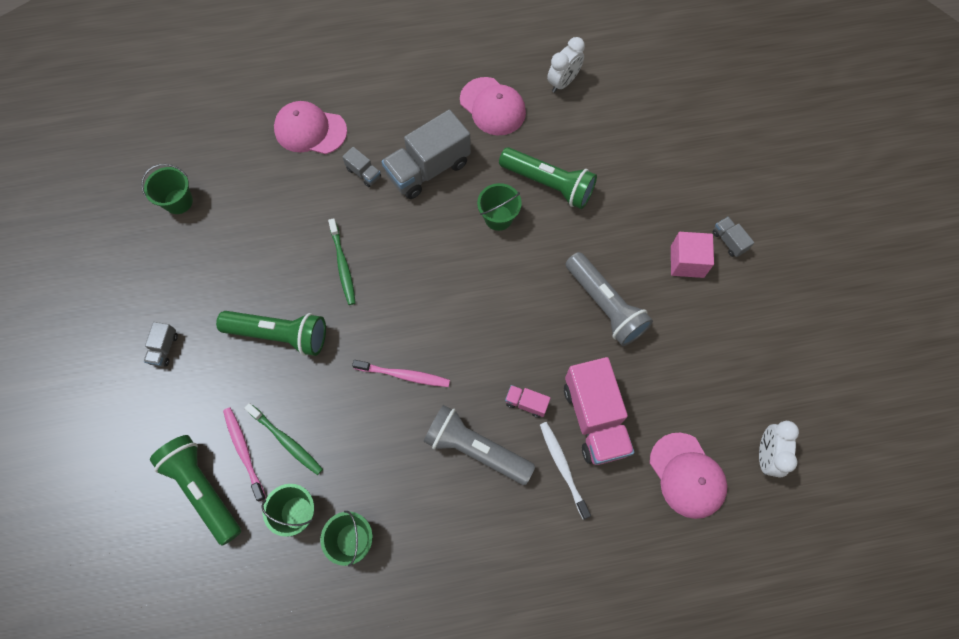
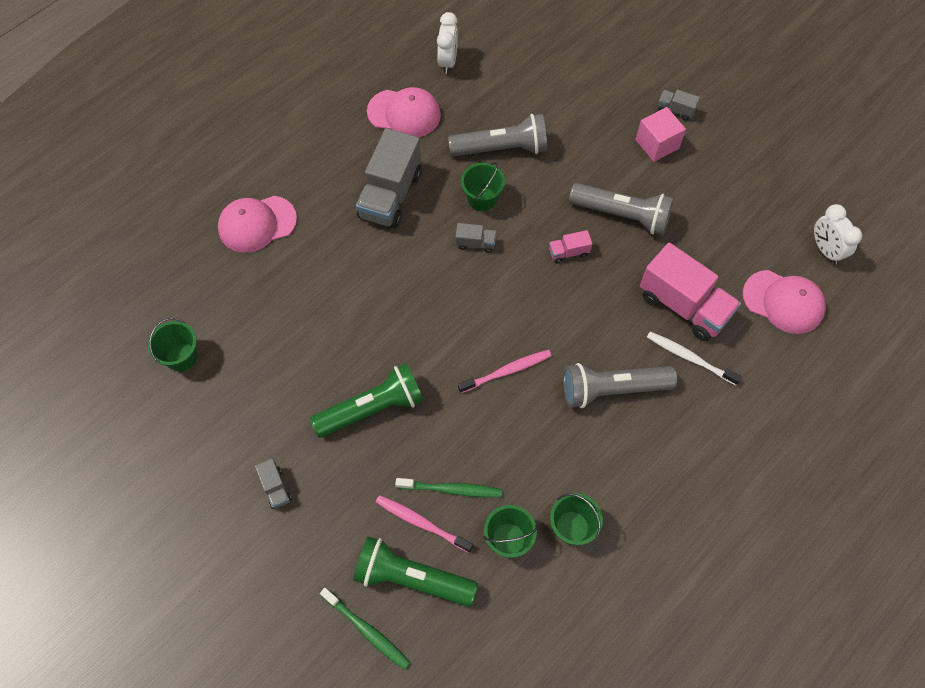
camera: 35 degrees left, 5 degrees down
(343, 266) = (381, 317): green toothbrush -> green toothbrush (367, 631)
(363, 173) = (336, 231): grey truck -> grey truck (475, 243)
(526, 403) = (622, 328): pink truck -> pink truck (568, 252)
(548, 184) = (502, 149): green flashlight -> grey flashlight

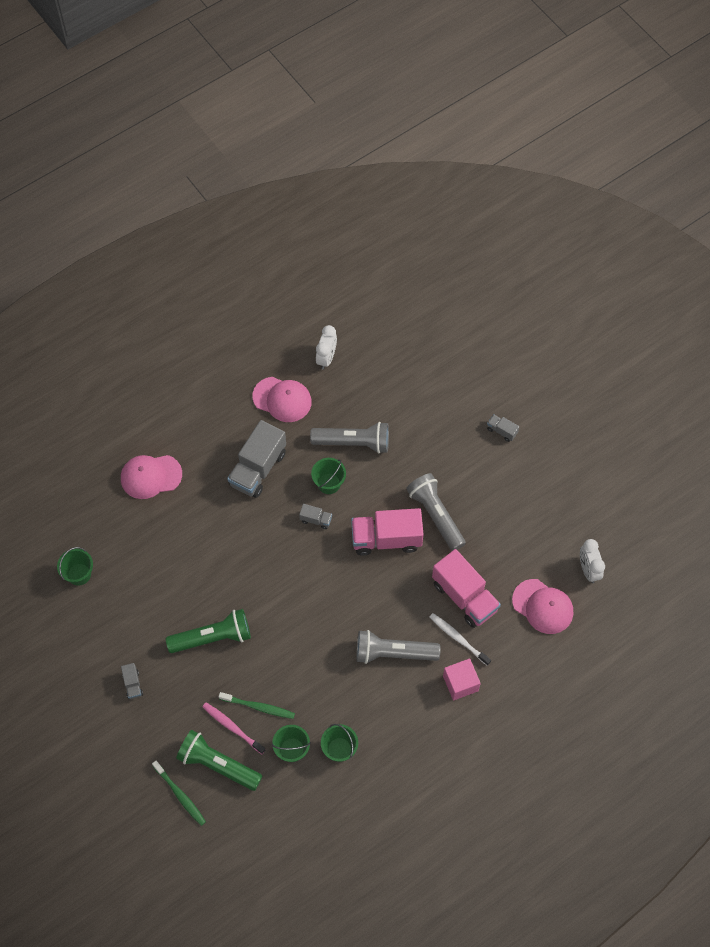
camera: 10 degrees right, 0 degrees up
(507, 371) = (318, 625): pink toothbrush -> none
(568, 252) = (386, 539): pink truck -> pink truck, size x2.24
(622, 215) = (436, 515): grey flashlight -> grey flashlight turned 150 degrees counterclockwise
(657, 144) = (479, 458): pink cube -> pink cube (460, 683)

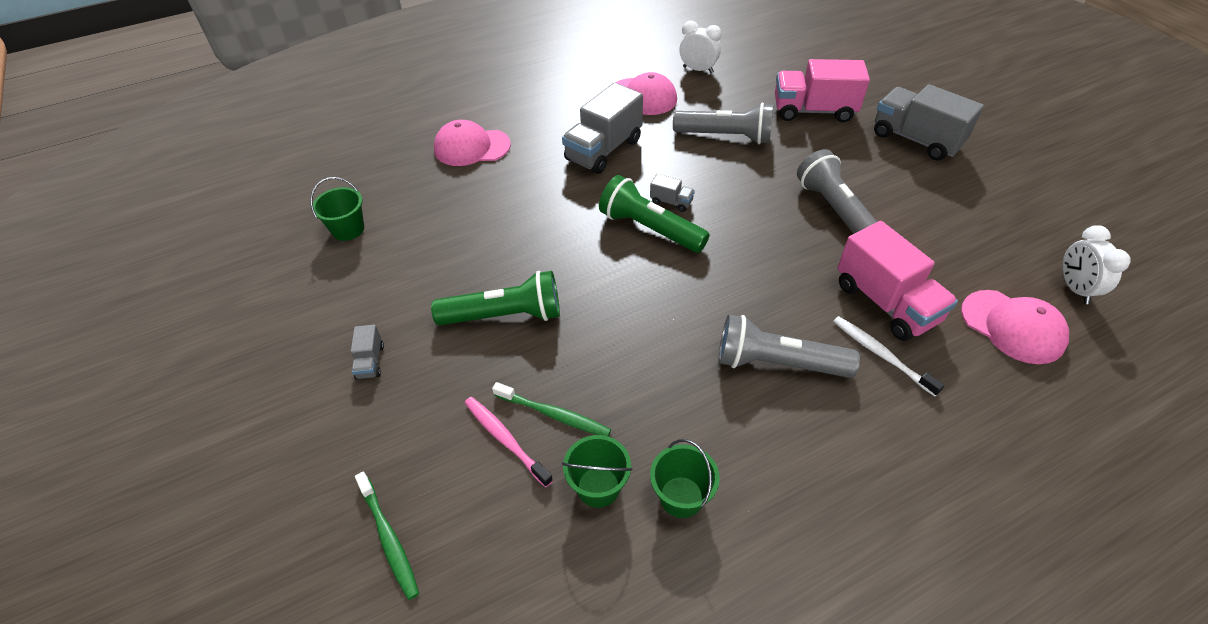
camera: 10 degrees right, 15 degrees down
(218, 764) = (467, 495): green flashlight -> green flashlight (650, 229)
(326, 358) = (698, 70): white clock -> white clock turned 90 degrees counterclockwise
(329, 483) = (691, 170): green bucket -> none
(386, 539) = (766, 229): pink truck -> pink truck (813, 111)
(460, 683) = (891, 418): pink cube -> none
(502, 431) = (916, 139): grey truck -> grey truck, size x2.24

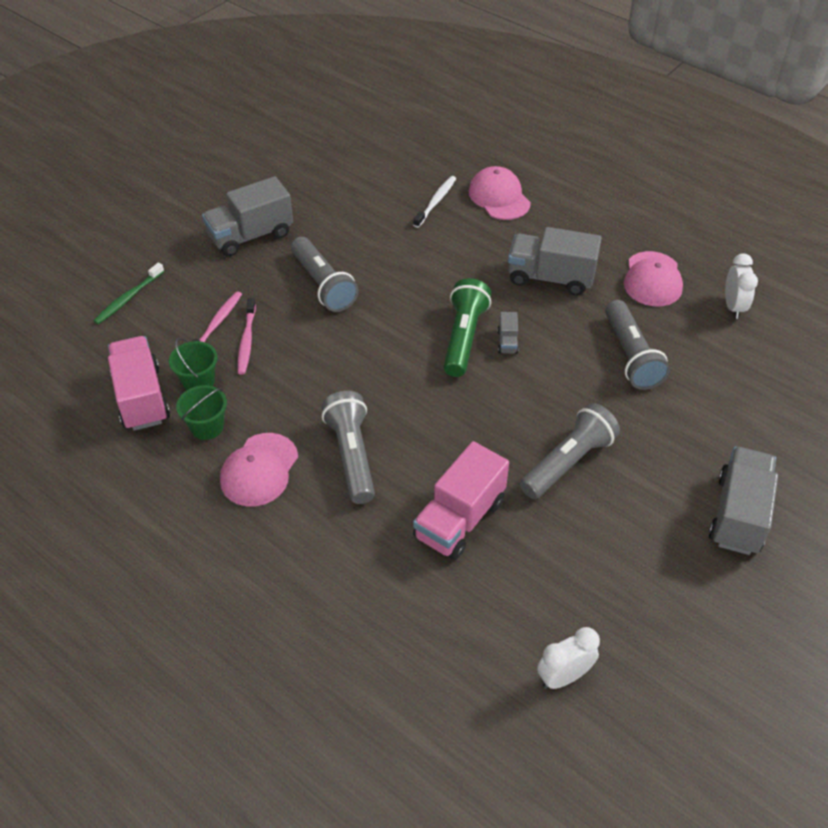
camera: 65 degrees right, 0 degrees up
(348, 229) = (364, 172): green bucket -> none
(370, 361) = (250, 235): grey truck -> grey truck, size x2.24
(505, 315) = (323, 285): green flashlight -> grey flashlight
(554, 414) = (247, 341): green toothbrush -> pink toothbrush
(813, 111) = (728, 416): pink truck -> pink truck (141, 398)
(880, 354) = (394, 524): white toothbrush -> white toothbrush (436, 201)
(1012, 326) = (479, 622): pink cap -> pink cap (259, 470)

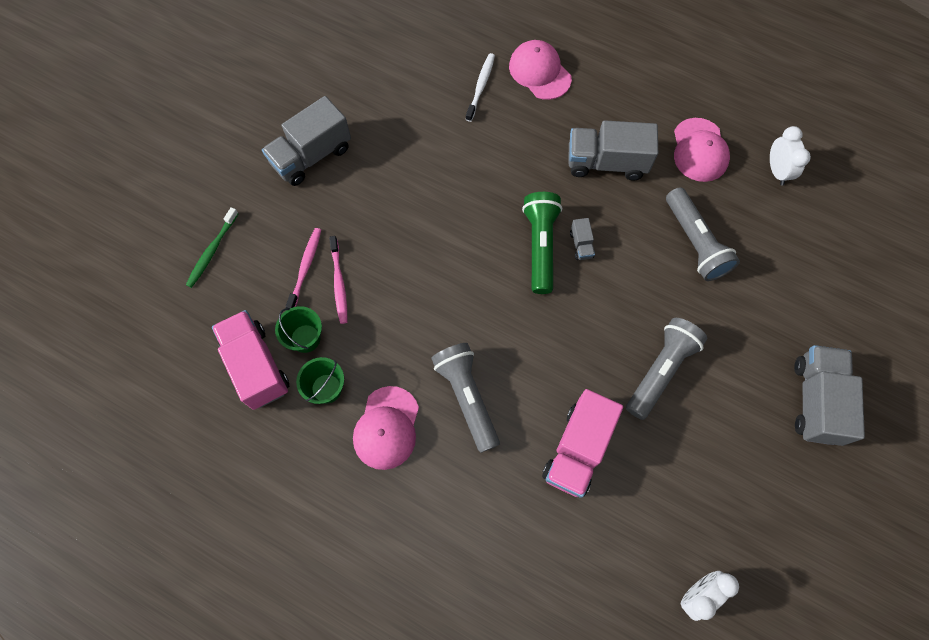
camera: 10 degrees left, 20 degrees up
(323, 285) = (395, 205): grey flashlight -> none

